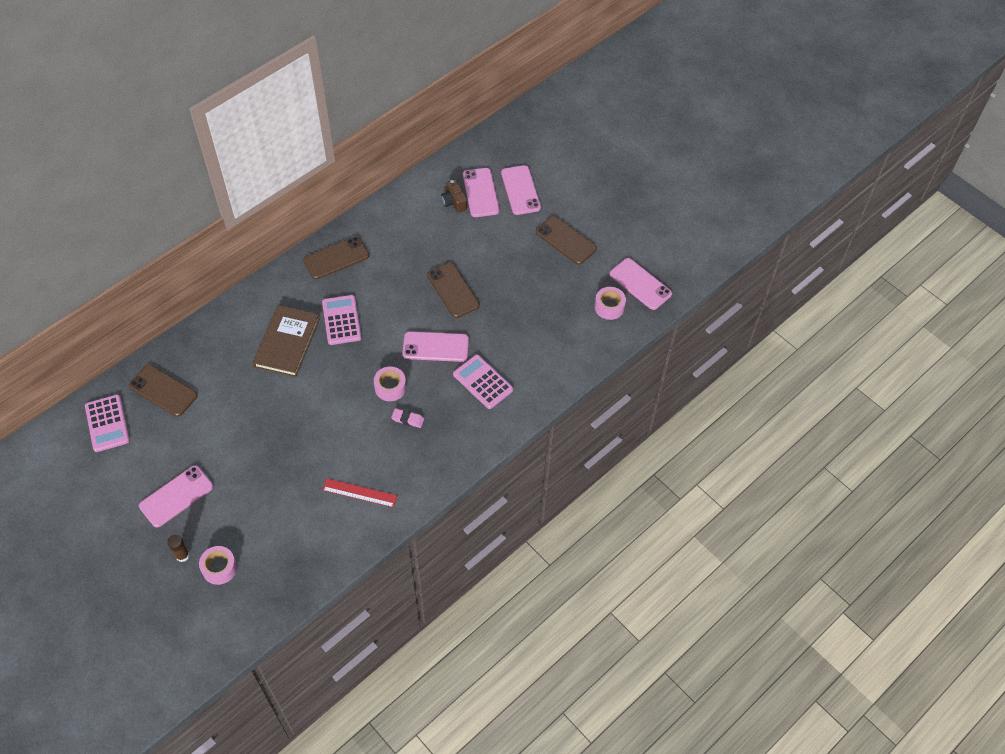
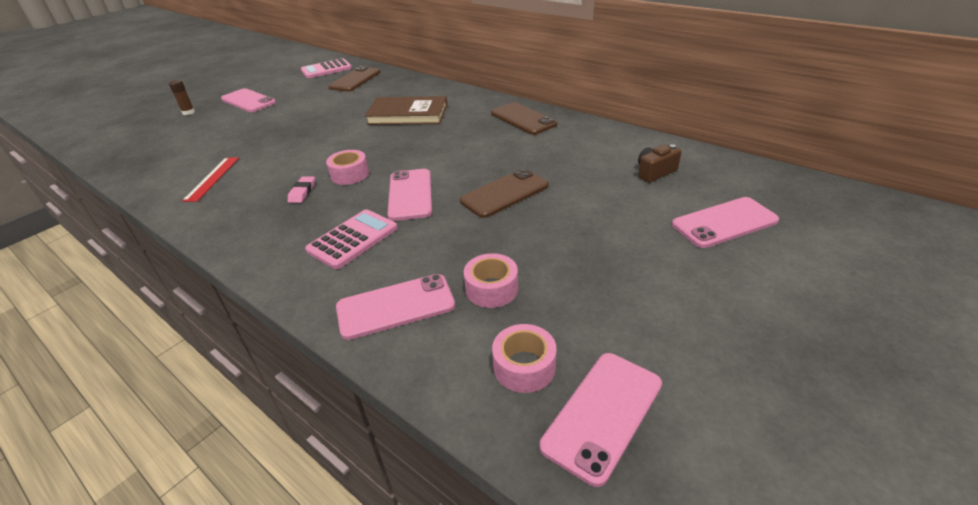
camera: 85 degrees right, 20 degrees down
(219, 568) = (166, 128): pink tape -> pink tape (491, 289)
(341, 320) = (440, 134): pink calculator -> none
(480, 193) = (688, 189): pink phone -> pink phone (395, 306)
(566, 240) = (654, 286): brown phone -> none

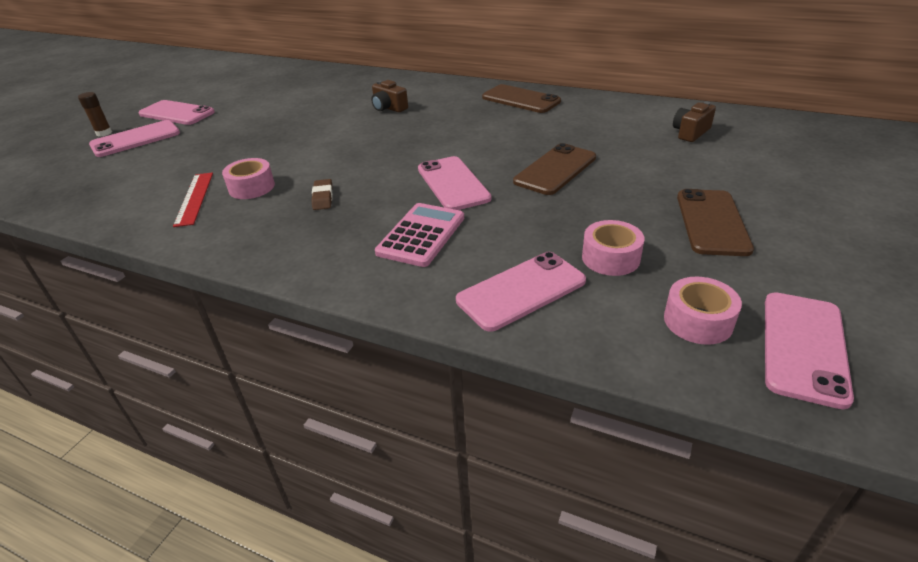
camera: 15 degrees left, 0 degrees up
(302, 192) = (323, 197): pink eraser -> brown eraser
(326, 69) = (252, 72): pink calculator -> none
(350, 174) = (366, 173): pink tape -> pink tape (251, 187)
(355, 80) = (297, 80): brown phone -> brown phone (712, 222)
(408, 114) = (388, 108): brown book -> brown camera
(724, 223) = (787, 167): pink phone -> pink phone (136, 139)

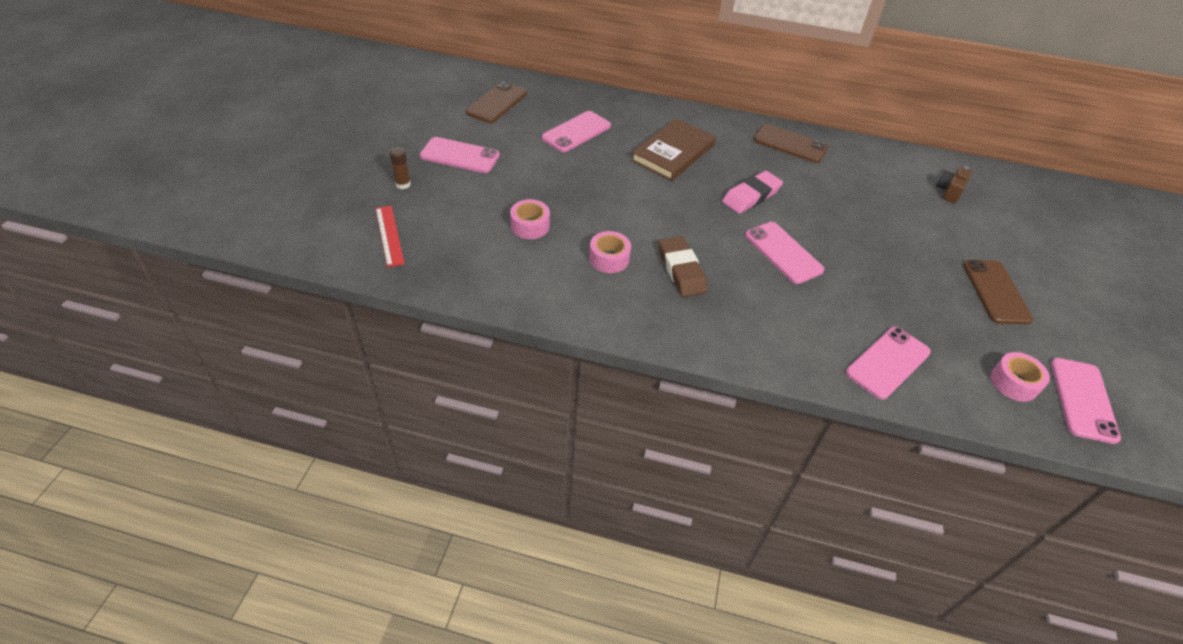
camera: 15 degrees left, 10 degrees up
(136, 139) = (445, 194): pink phone -> pink phone (576, 132)
(194, 198) = (565, 273): red ruler -> red ruler (389, 235)
(323, 197) = (681, 270): brown eraser -> brown eraser, size x1.80
(388, 108) = (673, 153): brown camera -> brown book
(421, 235) = (787, 310): pink calculator -> none
(448, 138) = (751, 196): none -> pink eraser
(555, 170) = (859, 235): brown phone -> brown phone (497, 103)
(610, 258) = (937, 329): pink tape -> pink tape (530, 226)

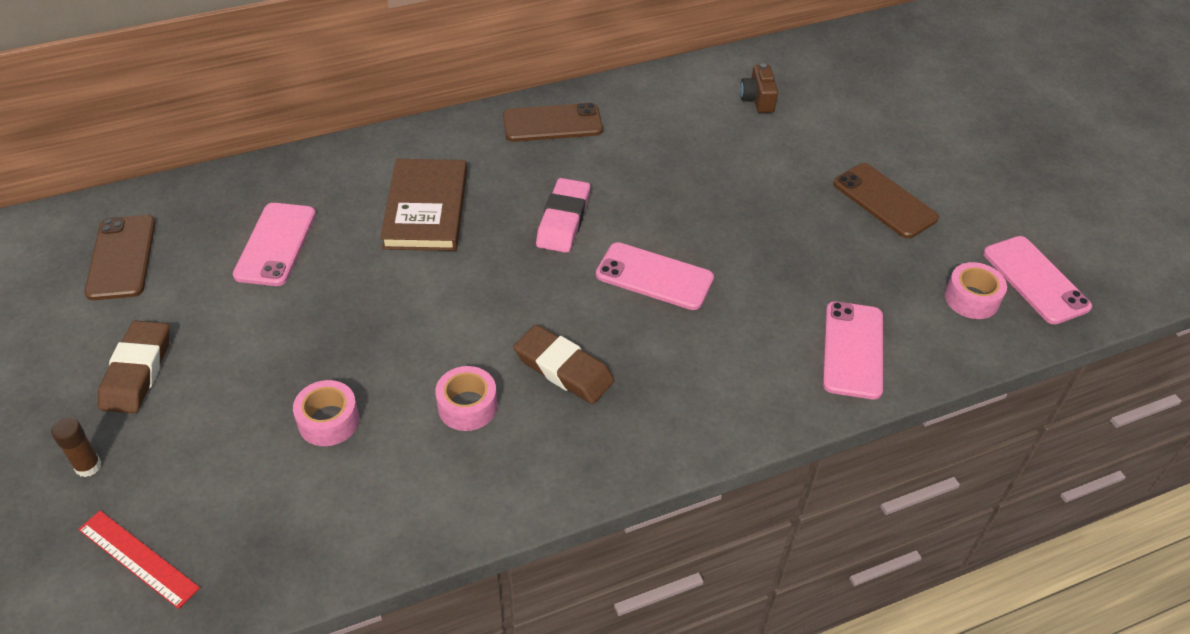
camera: 35 degrees left, 0 degrees up
(460, 156) = (137, 371): pink phone -> brown eraser

